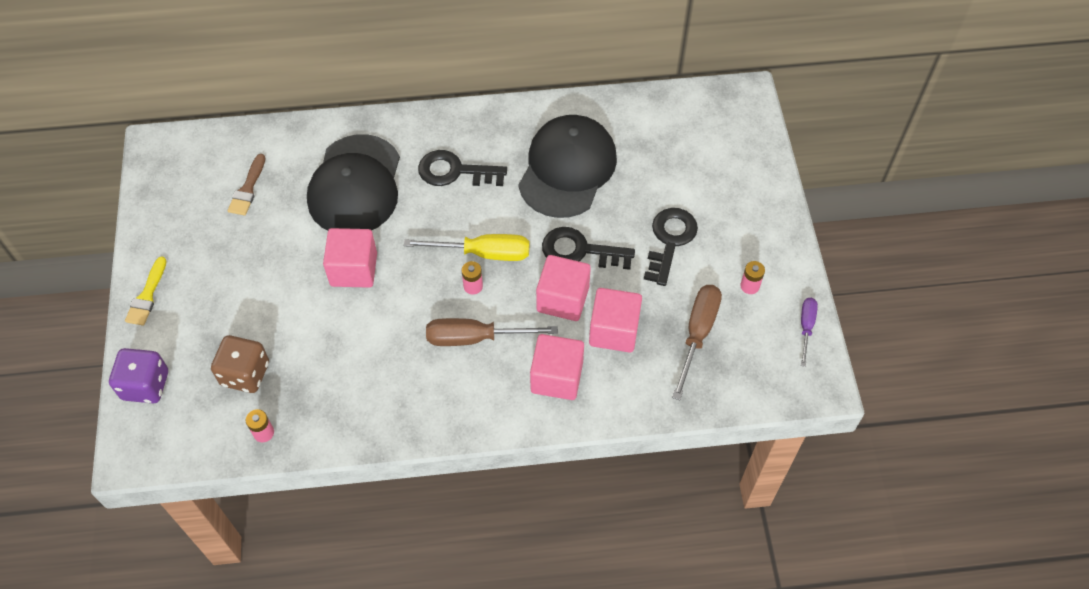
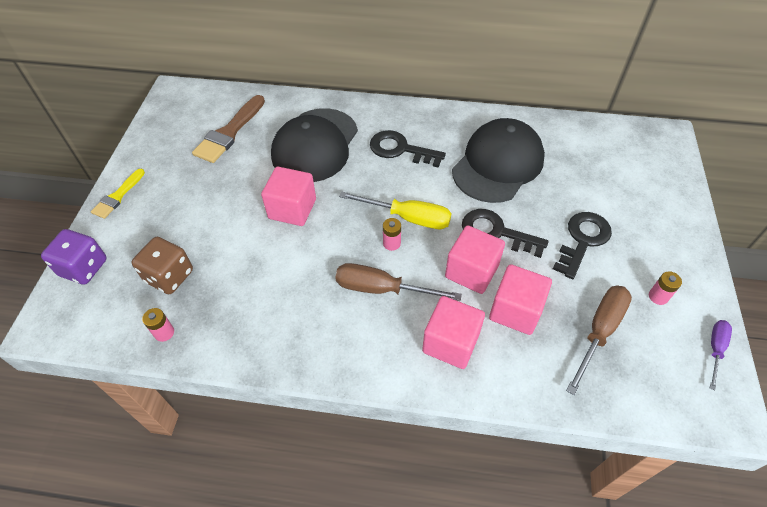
camera: 15 degrees right, 5 degrees down
(248, 189) = (229, 133): brown brush -> brown brush, size x1.63

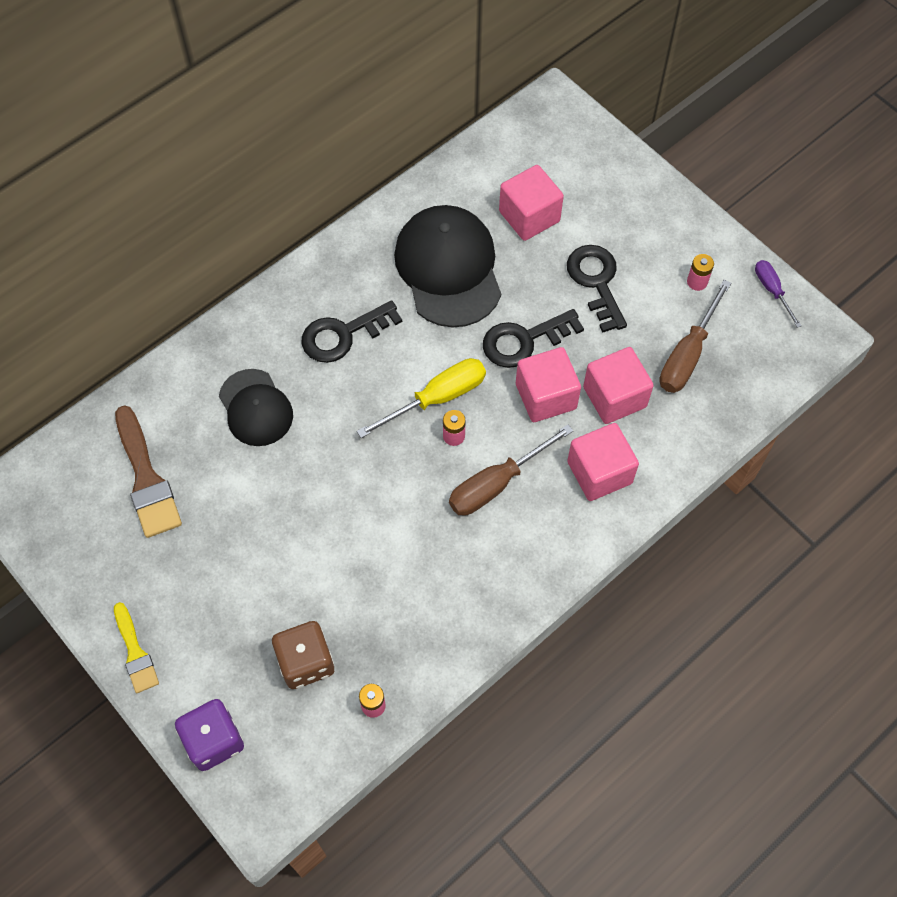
camera: 50 degrees left, 10 degrees up
(292, 209) = (325, 492): pink cube -> pink cube (529, 216)
(315, 145) = (255, 408): black cap -> black cap, size x0.61
(599, 332) = (688, 354): brown screwdriver -> brown screwdriver turned 135 degrees counterclockwise

